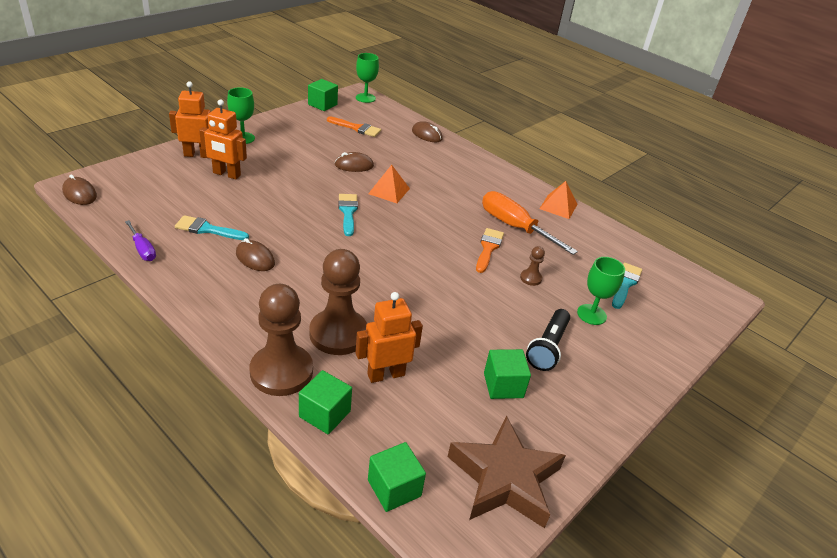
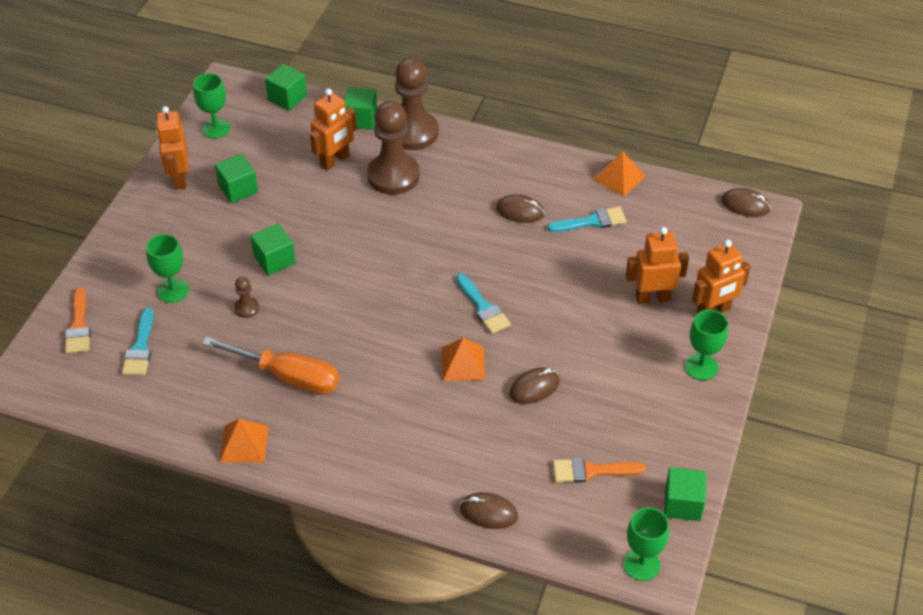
camera: 160 degrees right, 10 degrees up
(142, 249) = (619, 177): purple screwdriver -> orange pyramid
(488, 248) = (306, 328): orange brush -> orange brush (79, 326)
(493, 304) = (274, 260): none -> green cube
(504, 479) = (216, 128): brown star -> green goblet
(548, 347) = (209, 237): black flashlight -> none
(565, 426) = (179, 178): none -> orange robot

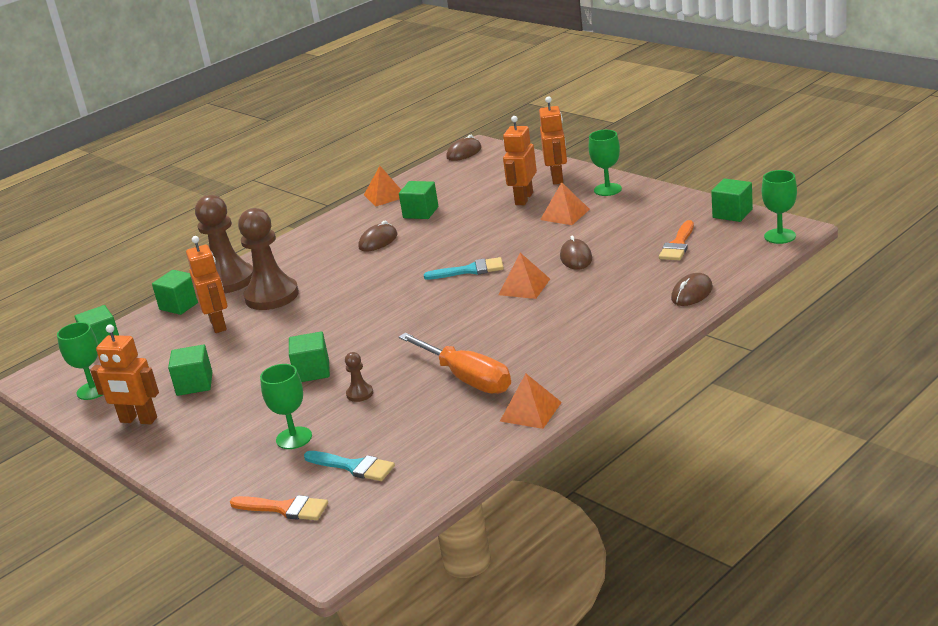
camera: 60 degrees left, 20 degrees down
(287, 376) = (466, 378): orange screwdriver -> orange screwdriver turned 90 degrees clockwise
(592, 221) = (420, 212): turquoise brush -> green cube
(628, 346) = (565, 214): none -> orange pyramid

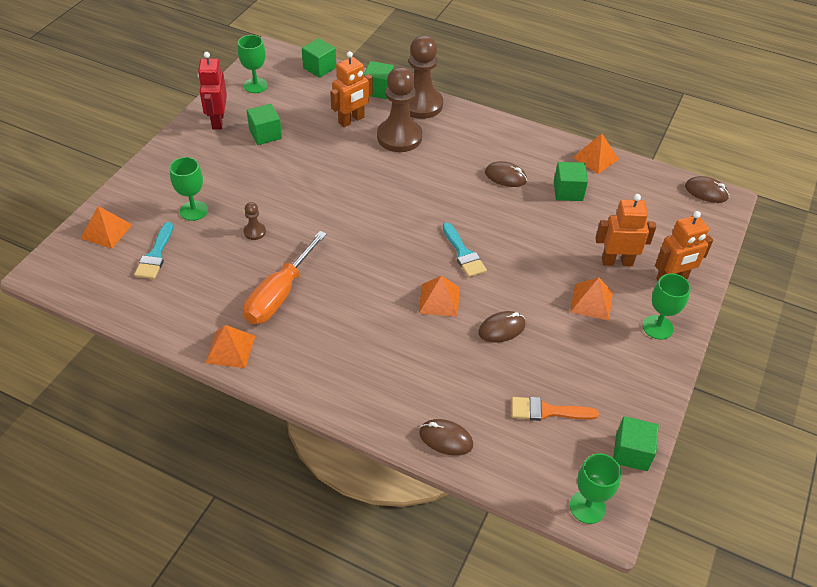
camera: 65 degrees right, 20 degrees up
(138, 420) = (217, 121): orange robot -> red robot
(284, 508) = (106, 231): orange brush -> orange pyramid
(312, 371) = (286, 194): green cube -> none

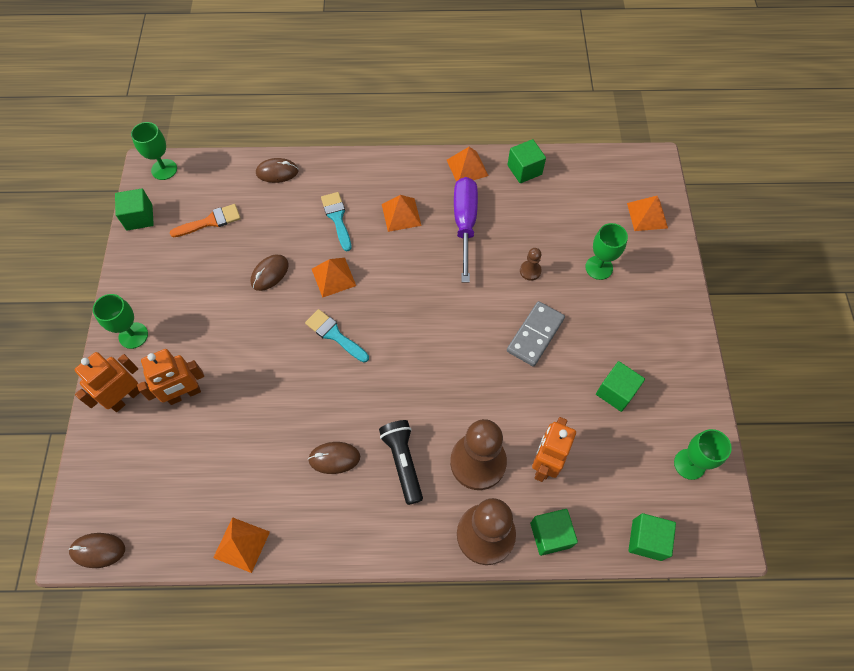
camera: 155 degrees right, 15 degrees up
(155, 255) = (588, 213): turquoise brush -> turquoise brush (337, 218)
(217, 121) = (678, 386): red robot -> none
(280, 294) = (465, 224): orange screwdriver -> purple screwdriver
(292, 188) = (535, 335): none -> grey domino
(454, 156) = (403, 462): none -> black flashlight
(568, 191) = (259, 469): green cube -> green cube (524, 170)
(591, 302) = (199, 335): orange pyramid -> orange pyramid (401, 214)

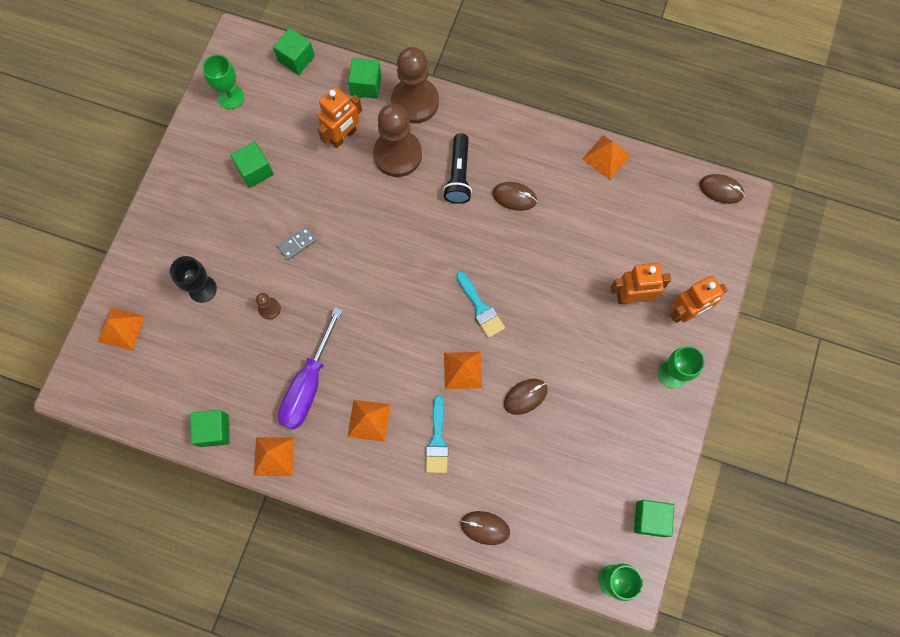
camera: 160 degrees left, 10 degrees up
(210, 221) = (573, 485): orange brush -> none
(535, 335) = (297, 244): grey domino -> grey domino, size x0.58
(599, 267) = (202, 289): green goblet -> black goblet

